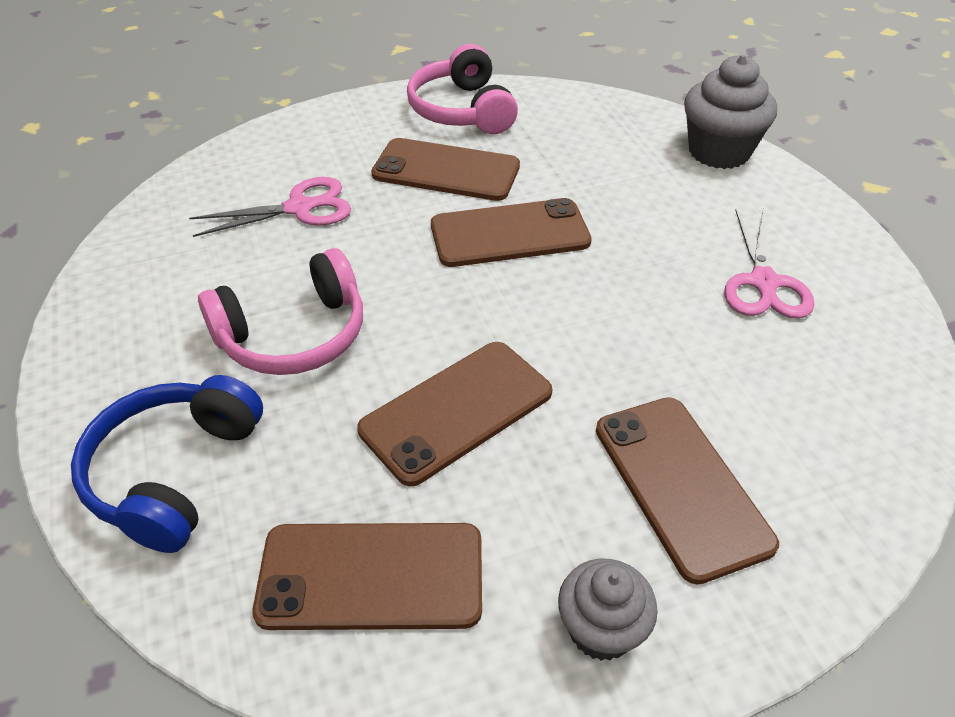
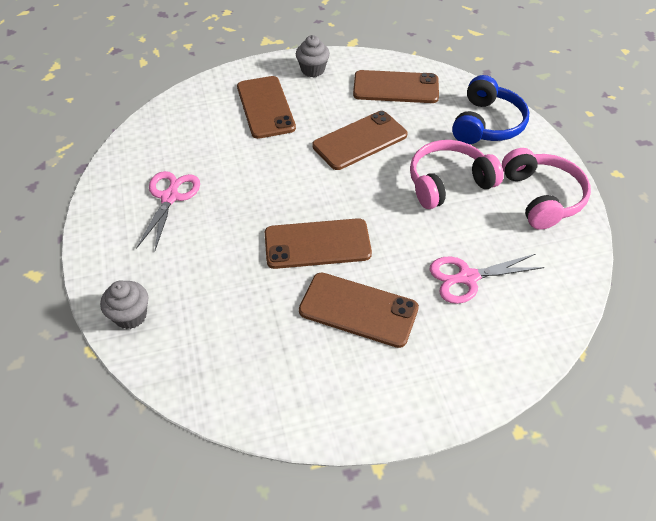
camera: 175 degrees left, 5 degrees up
(462, 110) = (339, 392): pink headphones -> pink headphones (541, 197)
(719, 152) = (130, 316): grey cupcake -> grey cupcake, size x0.63

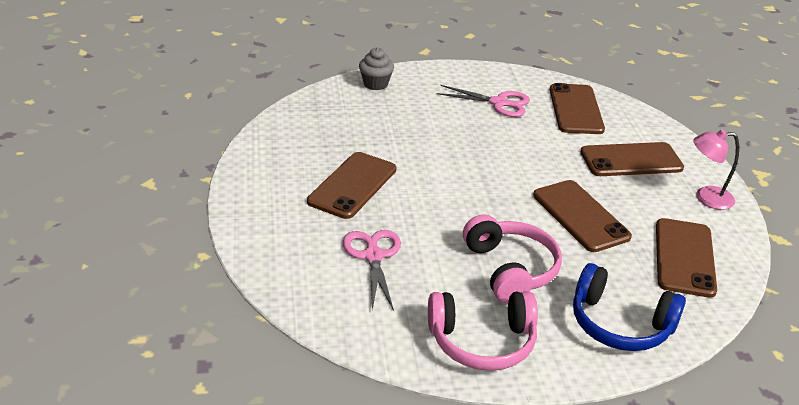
camera: 95 degrees right, 15 degrees down
(313, 70) = (706, 198): grey cupcake -> pink lamp
(317, 244) = (433, 172): brown phone -> brown phone (576, 109)

